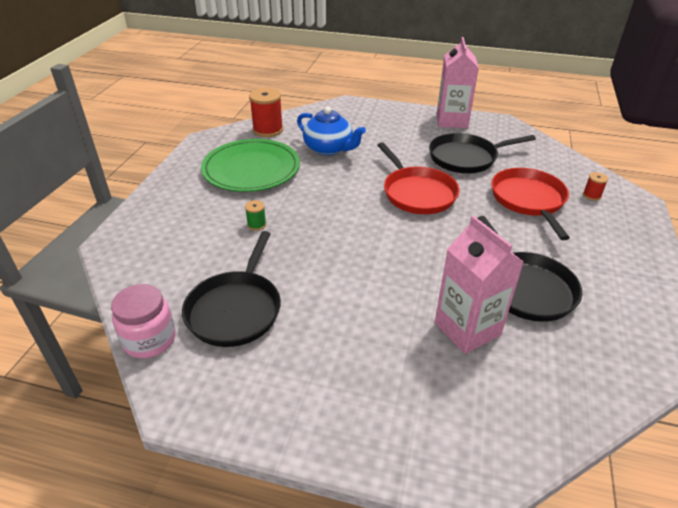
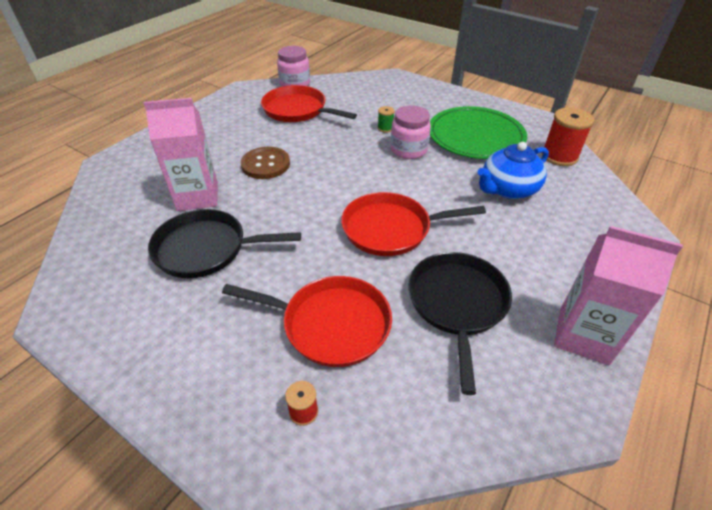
camera: 110 degrees right, 5 degrees up
(236, 309) = (297, 110): black pan -> red pan
(295, 202) = (408, 150): none -> pink jar
(376, 295) = (265, 164): none -> brown button

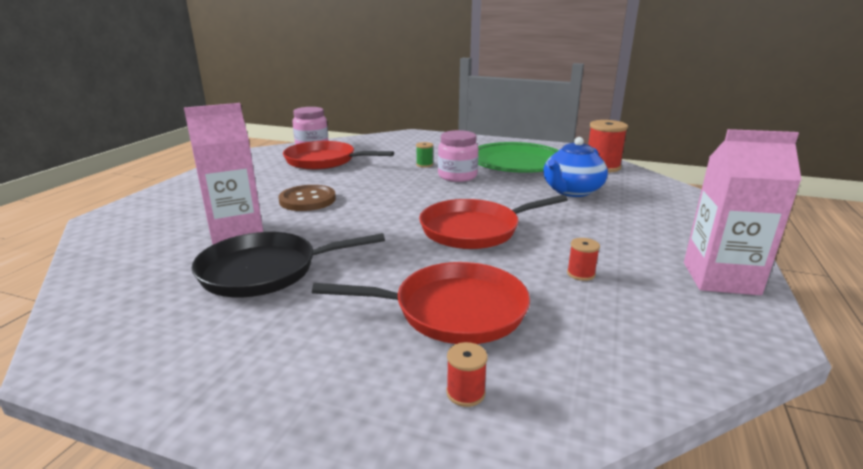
camera: 15 degrees left, 20 degrees down
(457, 303) = (580, 274): black pan -> red spool

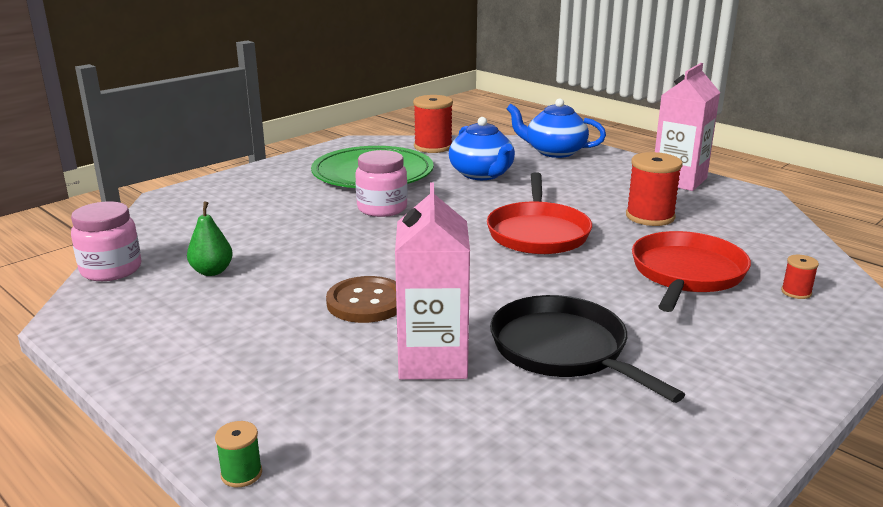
camera: 65 degrees left, 0 degrees up
(265, 271) = (563, 349): black pan -> black pan turned 135 degrees clockwise
(324, 161) = (212, 271): red pan -> green pear
(424, 165) = (319, 216): green spool -> green spool (241, 474)
(580, 274) = (650, 217): red spool -> red spool, size x2.04
(681, 207) = (554, 152): none -> blue teapot

